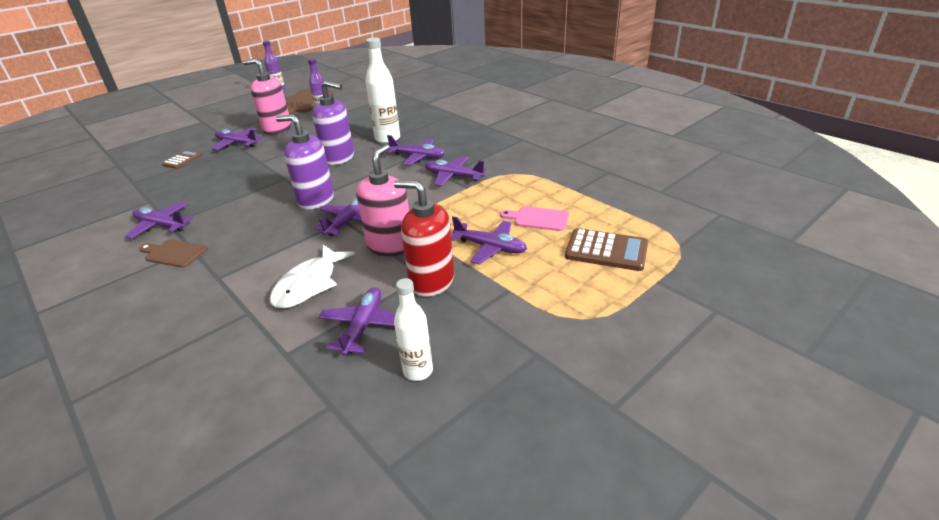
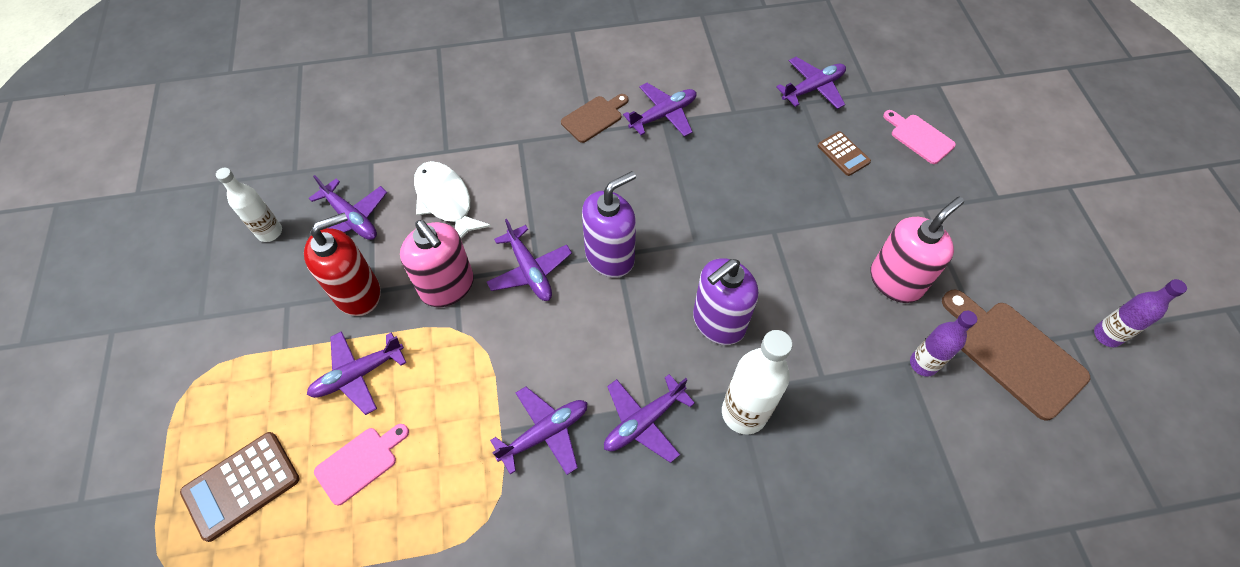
camera: 120 degrees right, 25 degrees up
(159, 145) = (919, 137): none -> pink cutting board
(237, 144) = (864, 220): purple plane -> purple plane (813, 88)

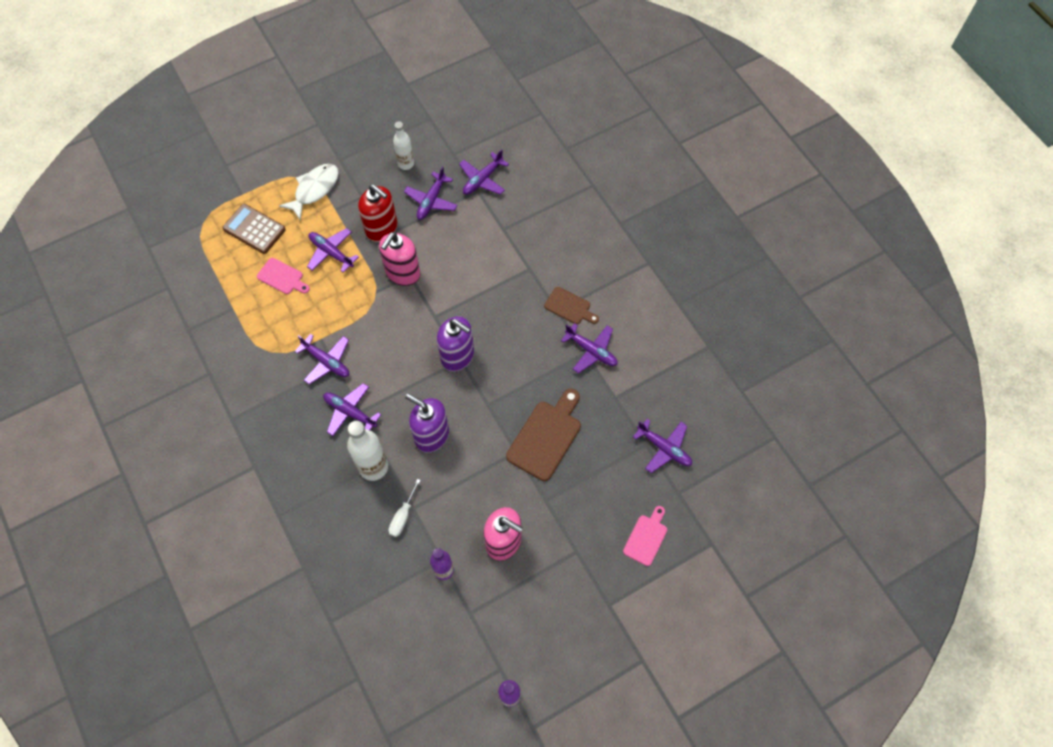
camera: 70 degrees right, 5 degrees up
(445, 201) = (464, 246): white fish -> white fish (314, 189)
(530, 271) = (430, 314): purple plane -> purple plane (482, 179)
(831, 394) = (403, 516): none -> white screwdriver
(843, 154) = (606, 484): brown calculator -> none
(1014, 354) = (471, 631): brown cutting board -> brown cutting board (546, 437)

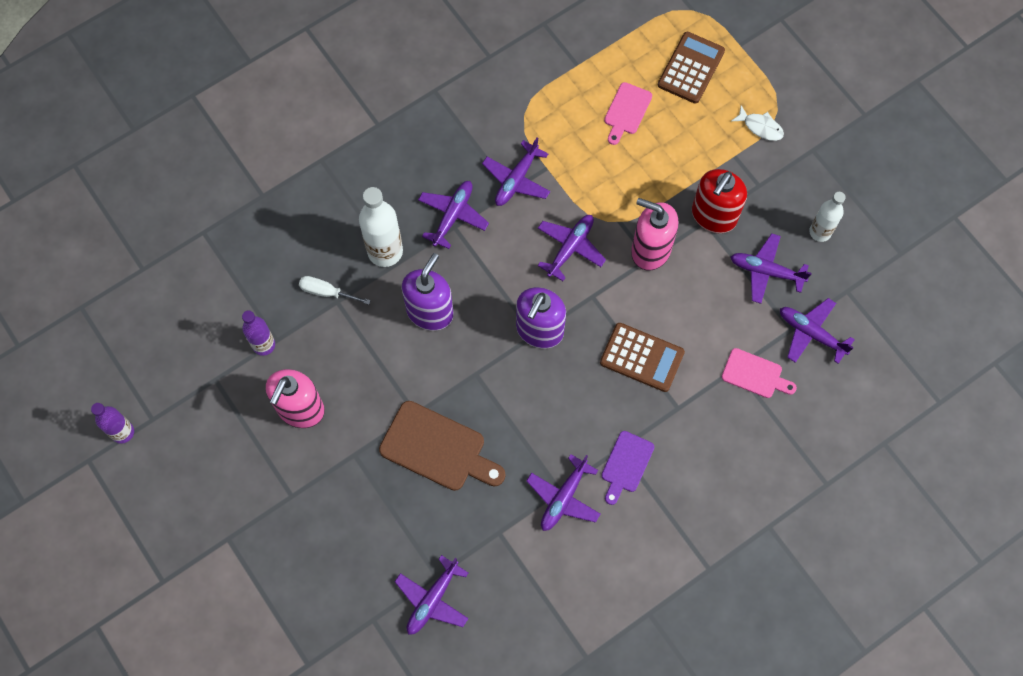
camera: 85 degrees right, 5 degrees up
(314, 189) = (760, 127): white fish -> white fish, size x0.59
(331, 252) = (669, 161): purple plane -> purple plane (570, 247)
(488, 288) = (642, 357): none -> brown calculator
(569, 307) = (626, 465): brown cutting board -> purple cutting board
(646, 537) = (312, 580): pink cutting board -> pink cutting board (755, 374)

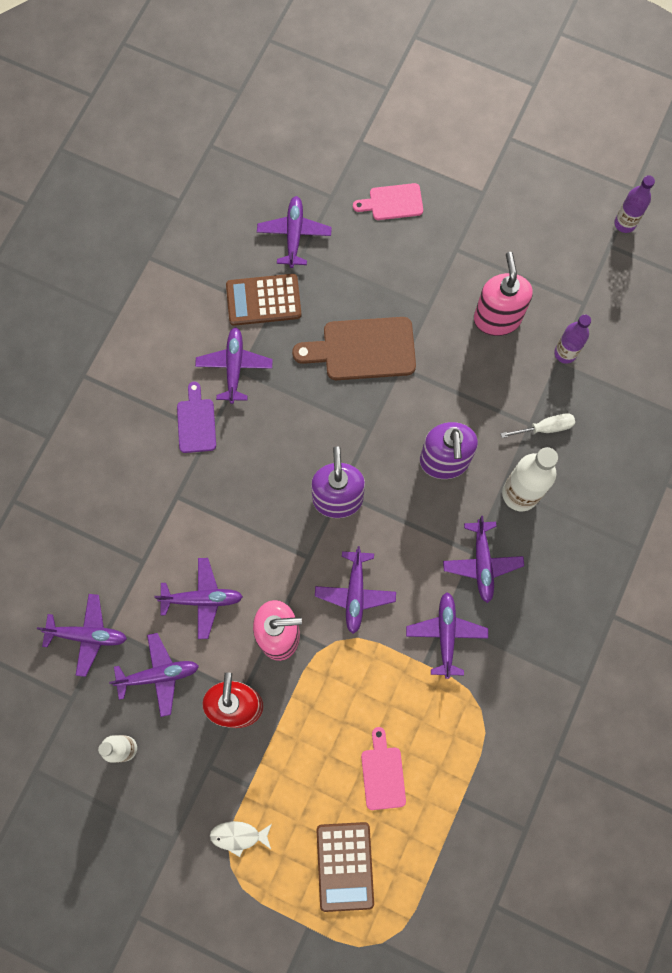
camera: 150 degrees right, 5 degrees up
(642, 357) = (232, 524): brown calculator -> brown calculator (263, 300)
(699, 311) = (202, 599): none -> purple plane
(755, 374) = (122, 566): pink cutting board -> pink cutting board (392, 202)

